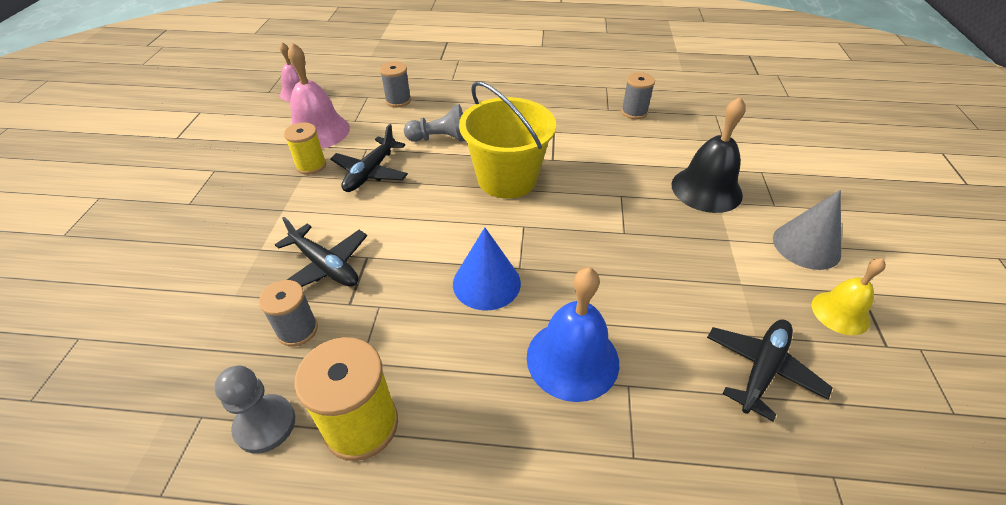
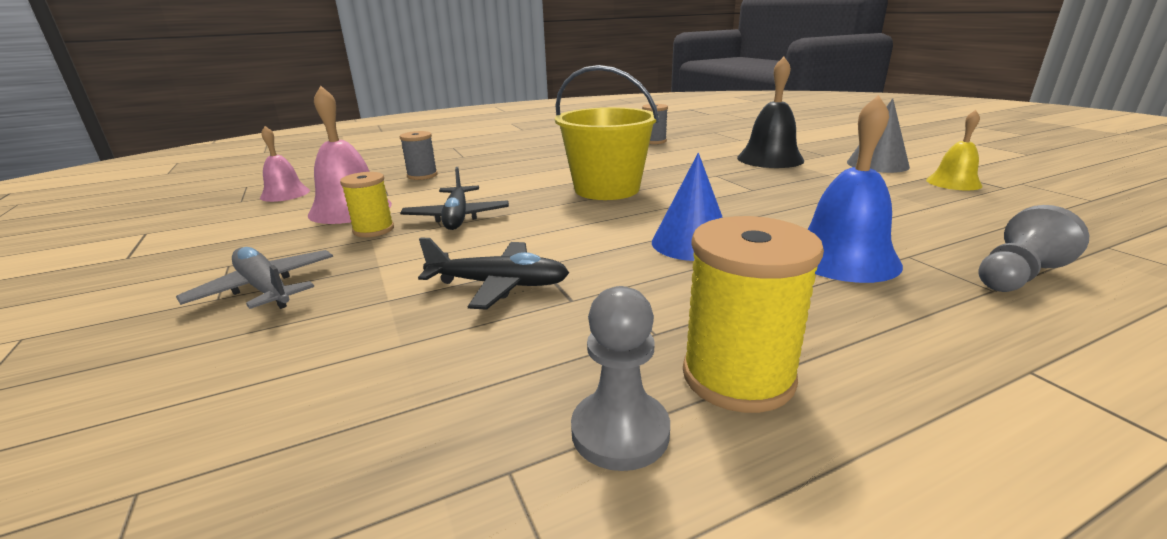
camera: 30 degrees left, 20 degrees down
(214, 205) = (265, 288): none -> grey plane
(297, 330) = (537, 339): grey spool -> none
(440, 139) = (503, 185): grey pawn -> grey pawn (1017, 276)
(762, 369) = (968, 218): black plane -> none

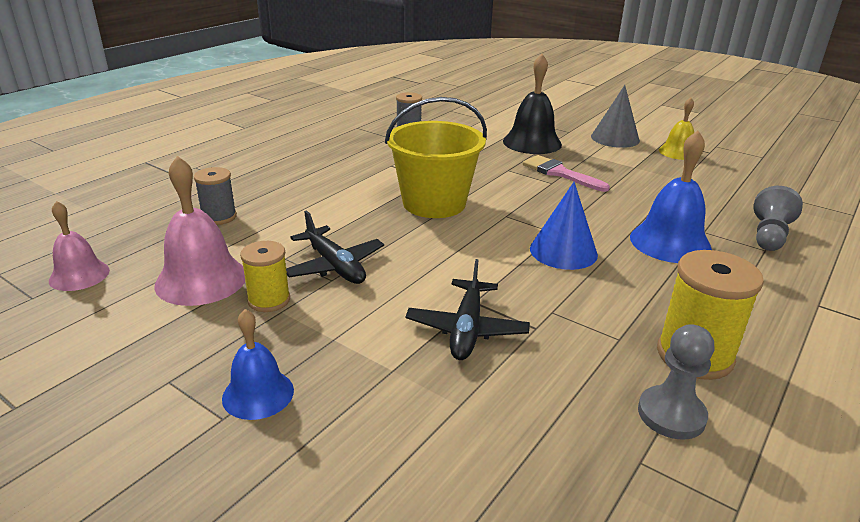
camera: 30 degrees left, 5 degrees up
(265, 288) = (258, 394): grey plane -> blue bell
(499, 285) = (467, 329): black plane -> black plane turned 120 degrees clockwise
(771, 183) = (560, 173): none -> pink brush

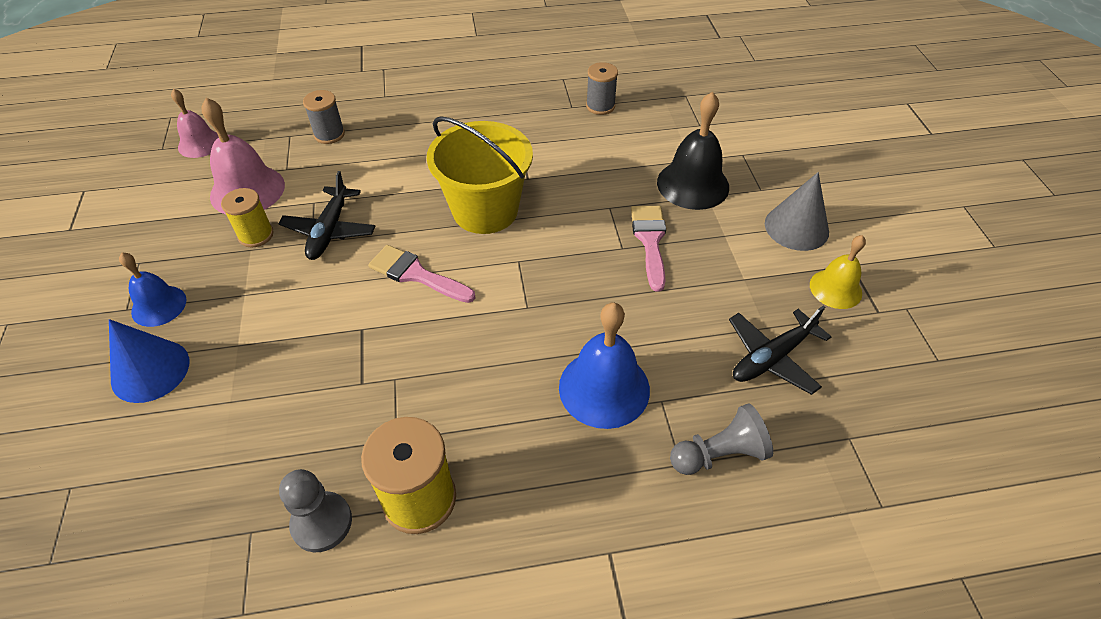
camera: 45 degrees right, 20 degrees up
(453, 254) = (416, 274): none -> pink brush
(467, 329) = (320, 348): black plane -> black plane (772, 357)
(563, 251) = (498, 330): blue cone -> blue cone (150, 370)

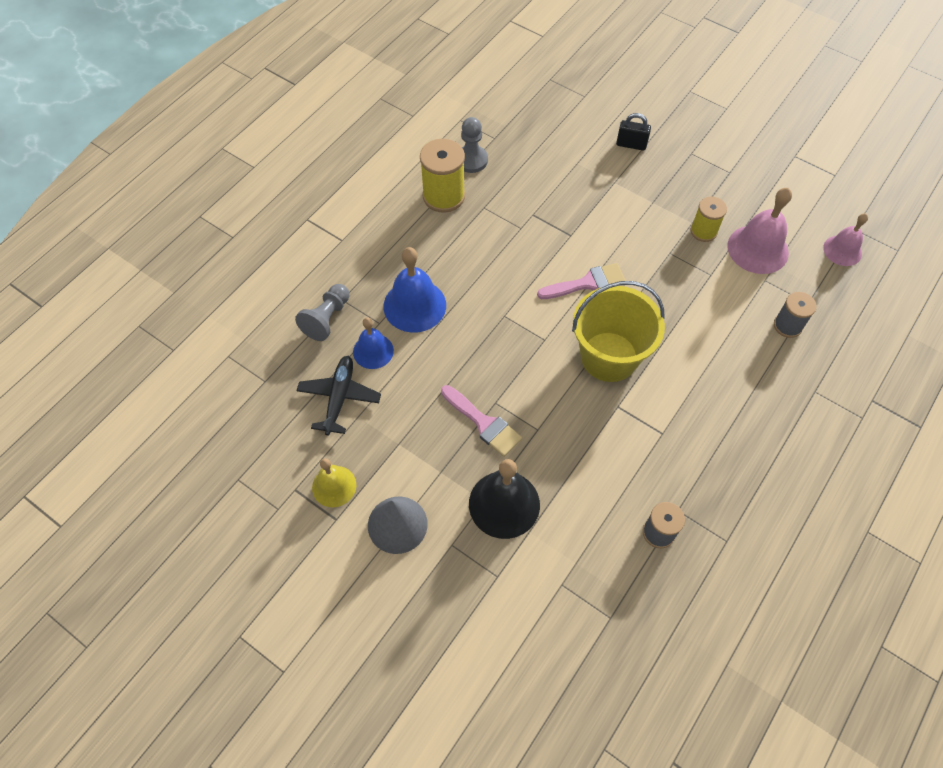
camera: 135 degrees right, 10 degrees up
(150, 370) = (631, 145): blue cone -> black padlock
(159, 305) = (680, 166): blue bell -> blue bell (373, 351)
(329, 231) = (671, 266): black plane -> none

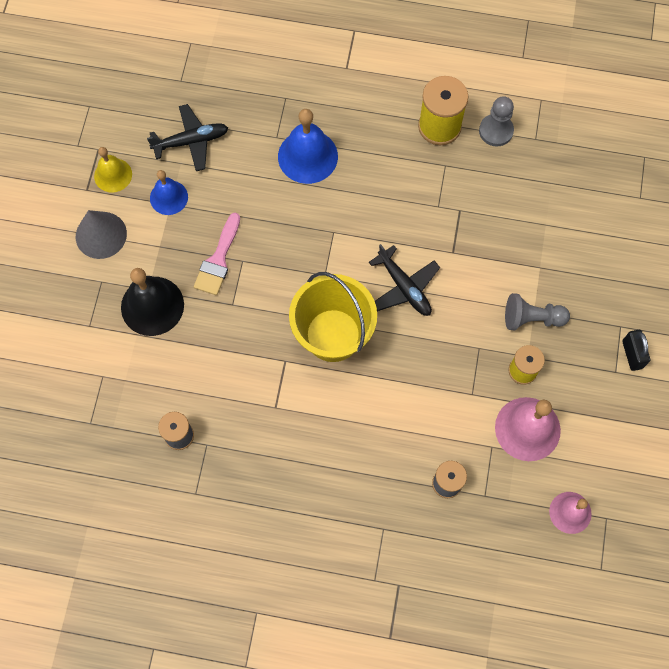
camera: 65 degrees right, 10 degrees up
(327, 319) = (260, 96): grey pawn -> grey pawn (531, 318)
(373, 351) = (246, 145): blue bell -> blue bell (169, 197)
(587, 283) = (404, 287): pink brush -> black plane
(631, 145) = (598, 265): black padlock -> black padlock (632, 354)

